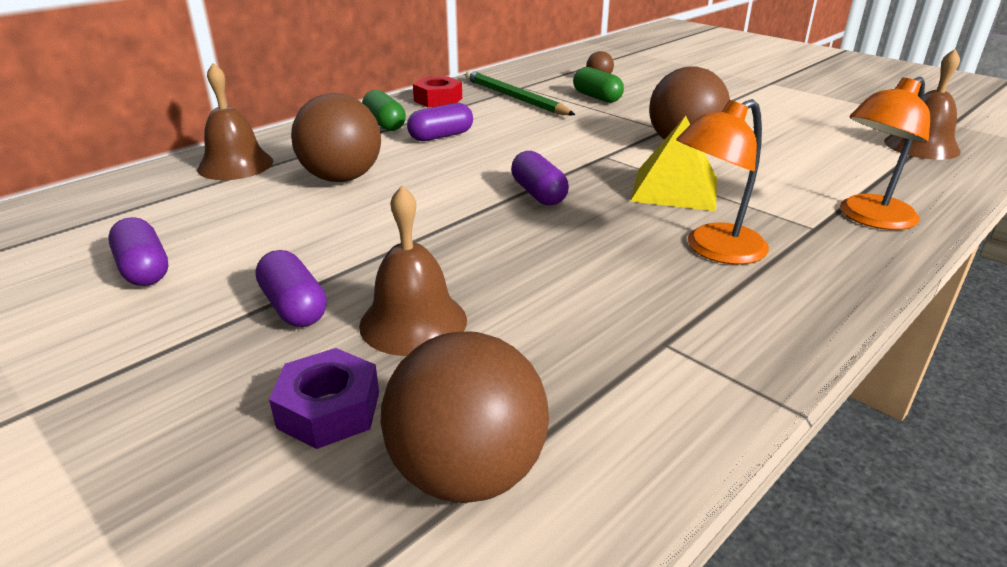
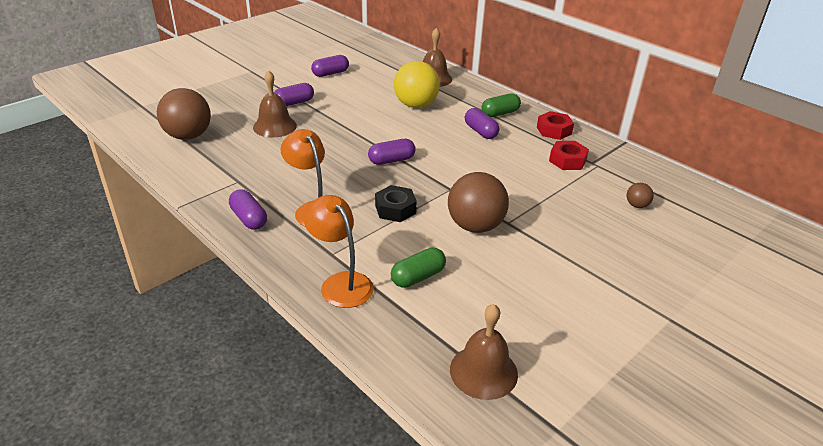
camera: 90 degrees right, 5 degrees up
(329, 410) = (229, 113): purple nut -> none
(342, 178) = (415, 105): brown ball -> yellow ball
(514, 98) = (567, 161): green pencil -> red nut
(597, 97) = (580, 199): green capsule -> green capsule (418, 277)
(675, 188) = (395, 209): yellow pyramid -> black nut
(784, 311) = (249, 219): none -> purple capsule

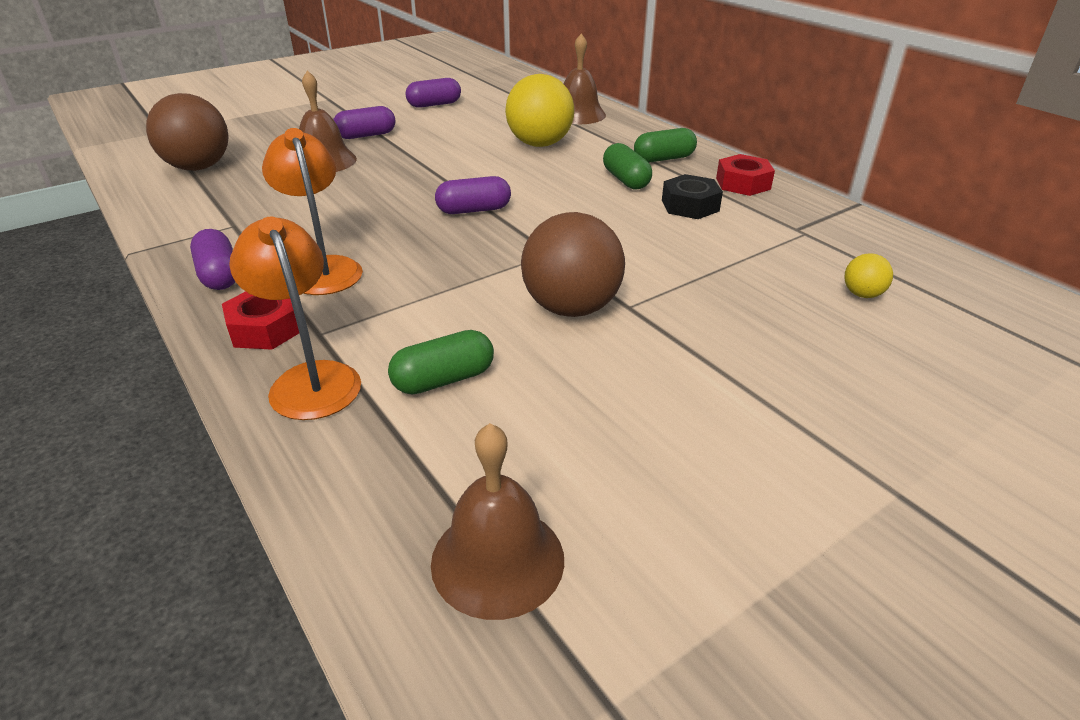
camera: 10 degrees right, 0 degrees up
(395, 209) = (450, 276): black nut -> black nut (690, 205)
(480, 132) = (626, 180): purple capsule -> green capsule
(567, 161) = (755, 224): red nut -> red nut (266, 328)
(636, 205) = (862, 294): brown ball -> yellow ball

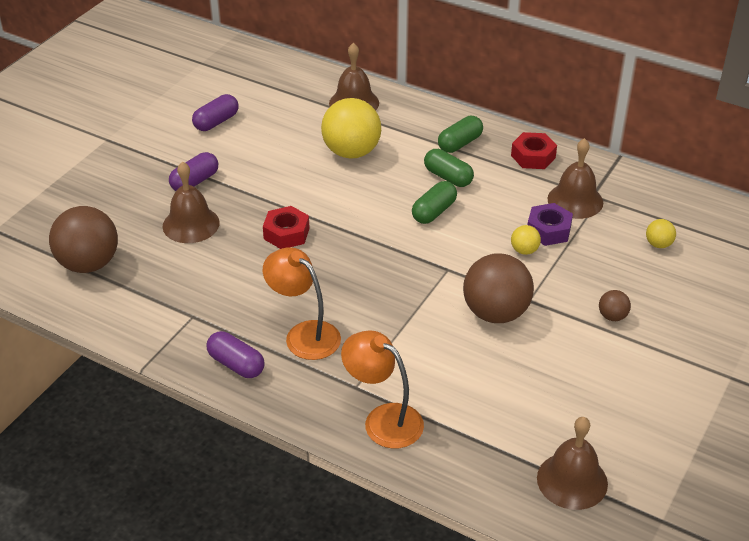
camera: 25 degrees left, 5 degrees up
(266, 328) = (317, 395): red nut -> red nut (286, 233)
(443, 380) = (462, 392): green capsule -> green capsule (434, 212)
(474, 210) = (361, 244): purple capsule -> none
(663, 258) = (524, 250): none -> yellow ball
(690, 205) = (510, 192): black nut -> none
(712, 247) = (548, 230): none -> purple nut
(737, 355) = (612, 316): none -> brown ball
(769, 228) = (575, 200): none -> brown bell

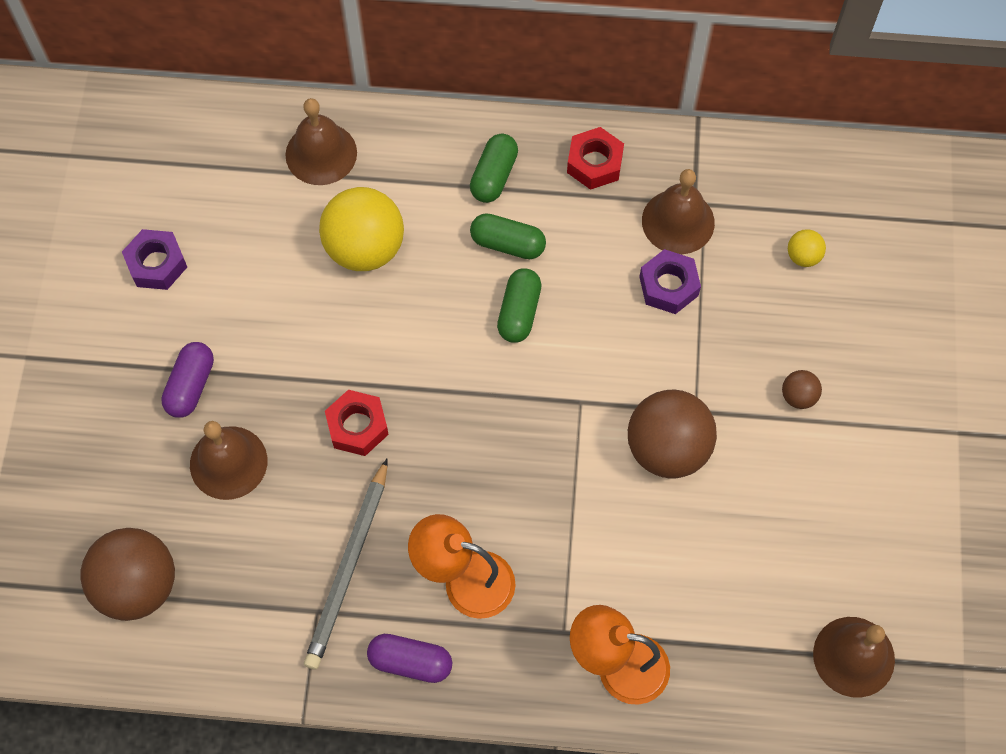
camera: 25 degrees left, 25 degrees up
(216, 122) = (157, 264): purple capsule -> purple nut
(230, 301) = (349, 567): none -> grey pencil
(524, 250) = (655, 333): yellow ball -> none

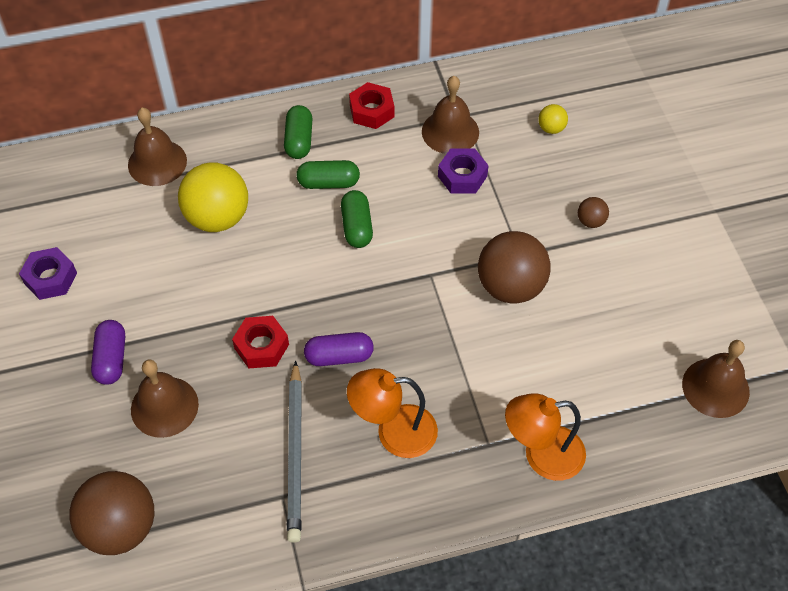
camera: 20 degrees left, 10 degrees down
(410, 662) = (375, 509): purple capsule -> purple capsule (339, 356)

